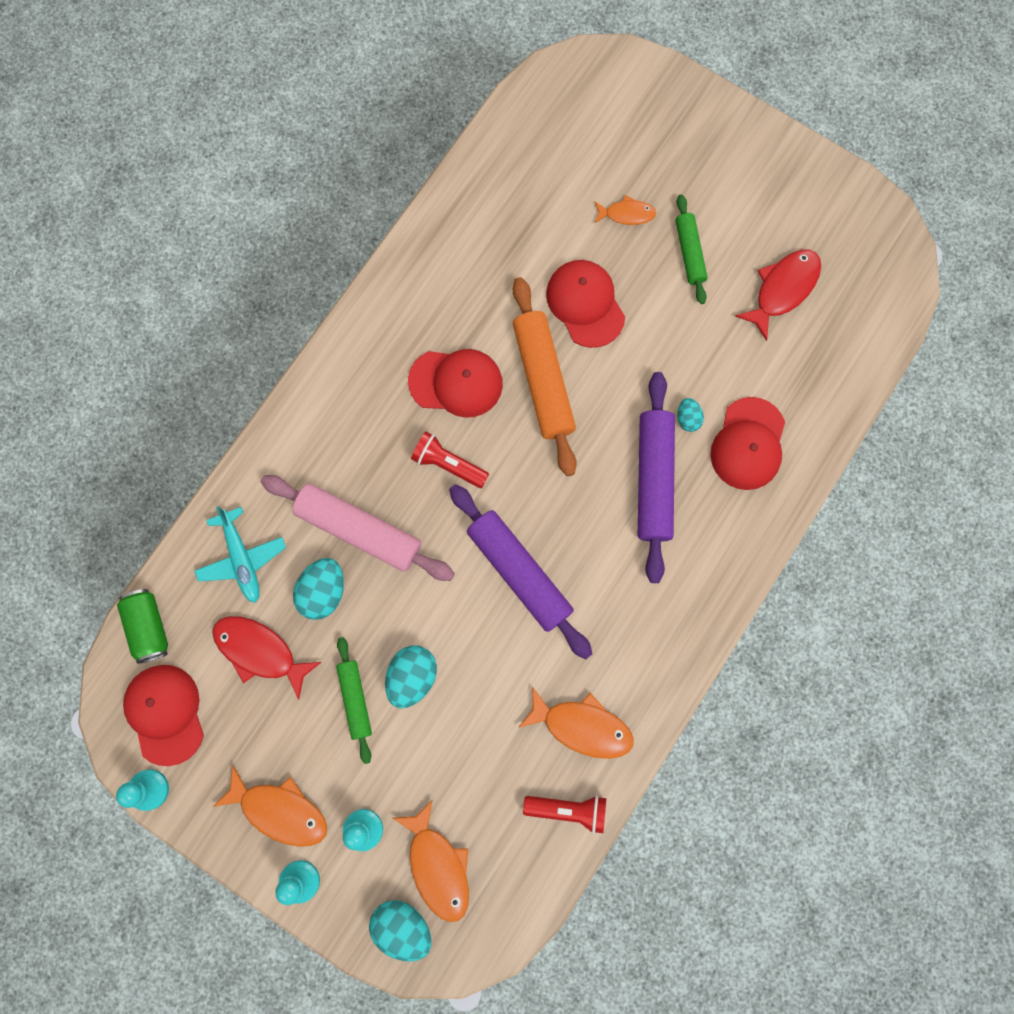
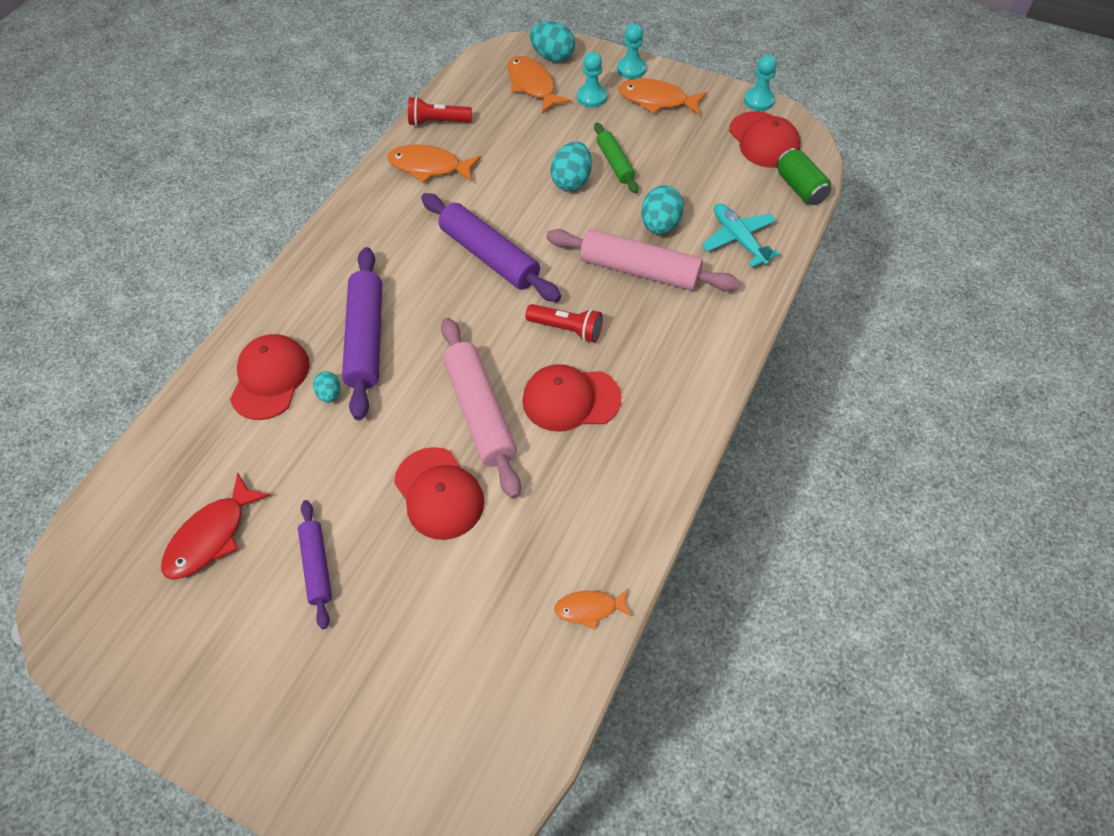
camera: 175 degrees right, 20 degrees down
(260, 651) = (701, 183): red fish -> none
(543, 380) = (480, 412): orange rolling pin -> pink rolling pin
(626, 214) = (392, 605): orange fish -> orange fish (589, 608)
(689, 253) = (317, 566): green rolling pin -> purple rolling pin

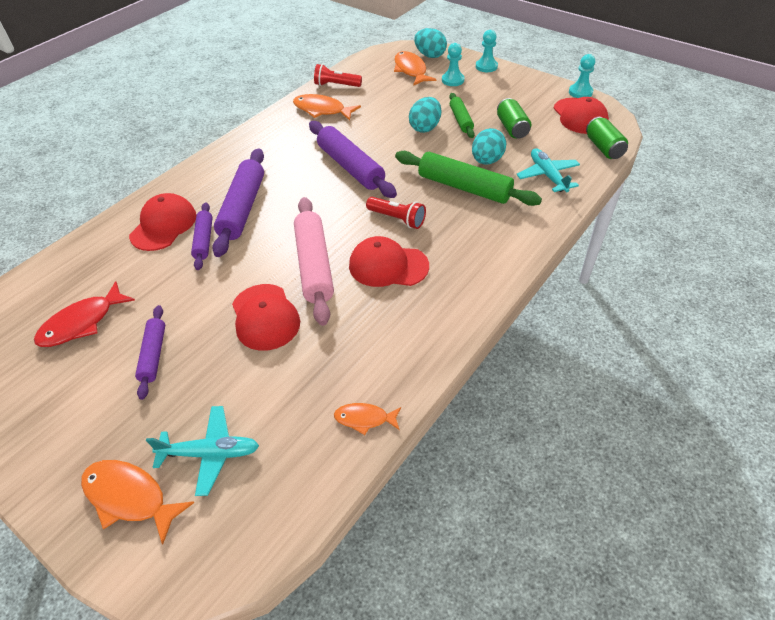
camera: 10 degrees right, 10 degrees down
(330, 394) = (204, 240): turquoise egg -> purple rolling pin
(425, 681) = (210, 453): none -> turquoise plane
(639, 270) = (464, 187): pink rolling pin -> green rolling pin
(656, 100) = (501, 86): orange fish -> orange fish (130, 497)
(682, 169) = (512, 128): none -> green can

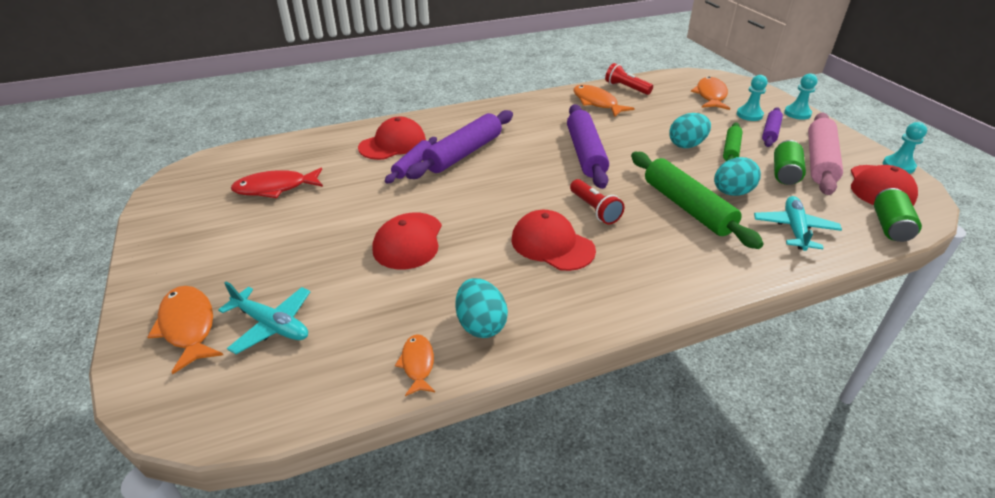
camera: 30 degrees right, 10 degrees down
(154, 355) = (301, 232): purple rolling pin -> purple rolling pin (770, 132)
(314, 266) = (484, 218): pink rolling pin -> pink rolling pin (819, 161)
(364, 419) = (417, 364): orange fish -> orange fish turned 45 degrees clockwise
(430, 55) = (741, 89): turquoise egg -> turquoise egg (481, 324)

